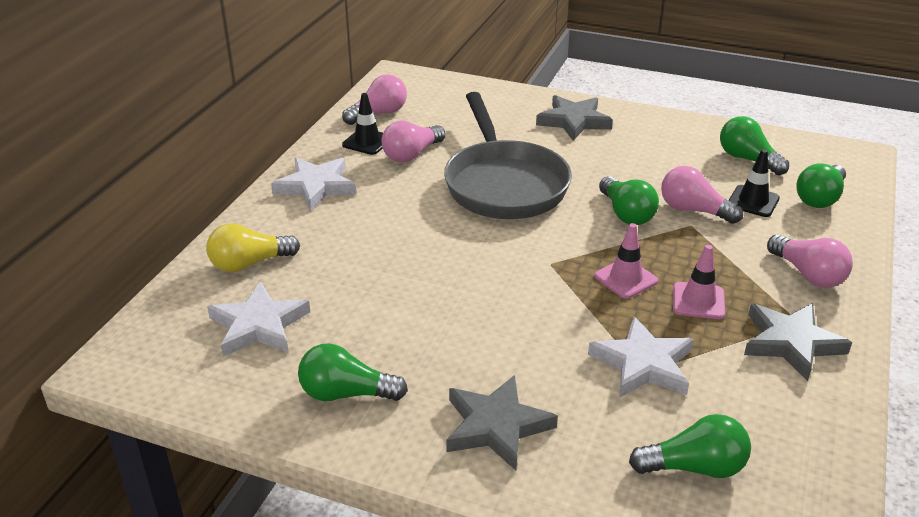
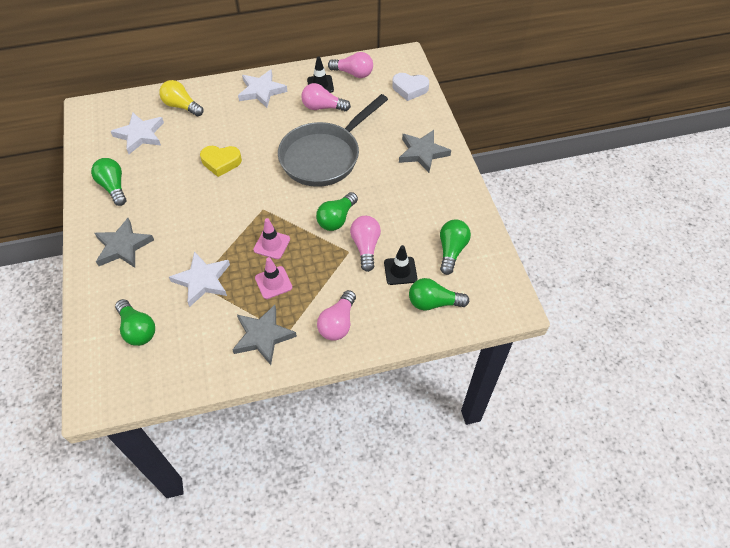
camera: 55 degrees right, 20 degrees up
(418, 268) = (221, 162): none -> yellow heart
(457, 91) = (410, 89): none -> white heart

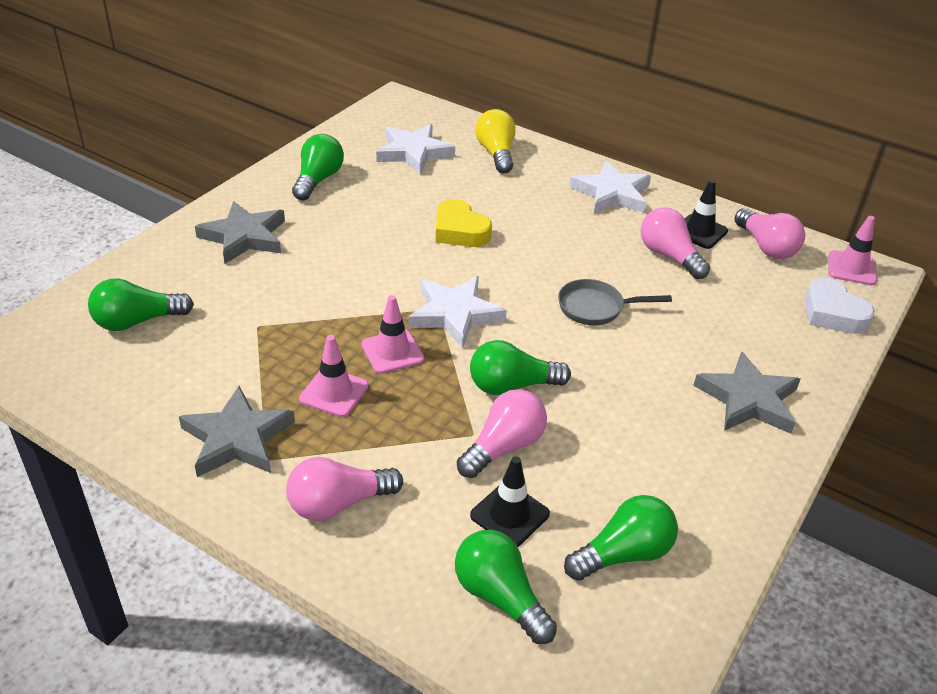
camera: 45 degrees right, 15 degrees down
(137, 329) = (137, 321): green light bulb -> green light bulb turned 60 degrees clockwise
(202, 280) = (266, 328): white star -> white star (454, 314)
(324, 156) = (595, 308): grey pan -> grey pan, size x0.45
(394, 61) = (851, 268): none -> pink traffic cone

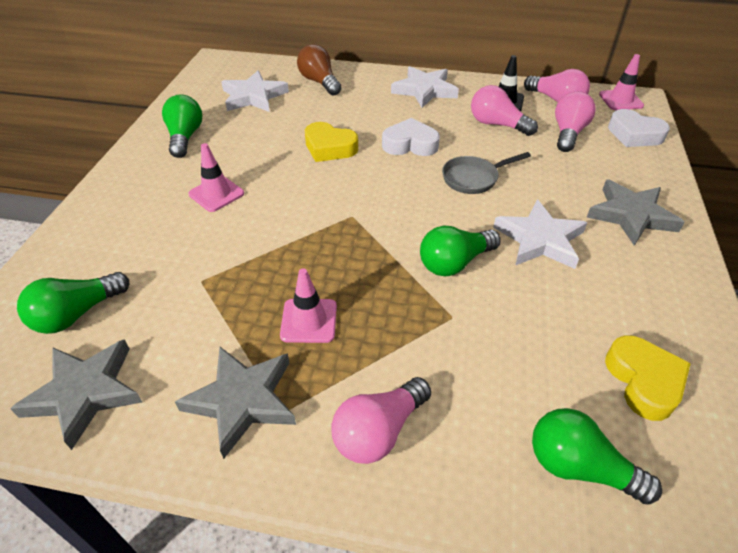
camera: 20 degrees left, 5 degrees up
(244, 237) = (144, 203): grey star -> grey star (85, 393)
(392, 352) = (337, 265): pink traffic cone -> pink traffic cone (216, 194)
(454, 314) = (369, 216): white star -> white star (539, 239)
(496, 154) = (319, 82): yellow light bulb -> brown light bulb
(503, 447) = (484, 320): pink light bulb -> pink light bulb (568, 133)
(509, 515) = (532, 381): black traffic cone -> none
(550, 251) = (410, 144): none -> white heart
(623, 554) = (644, 381): green light bulb -> yellow heart

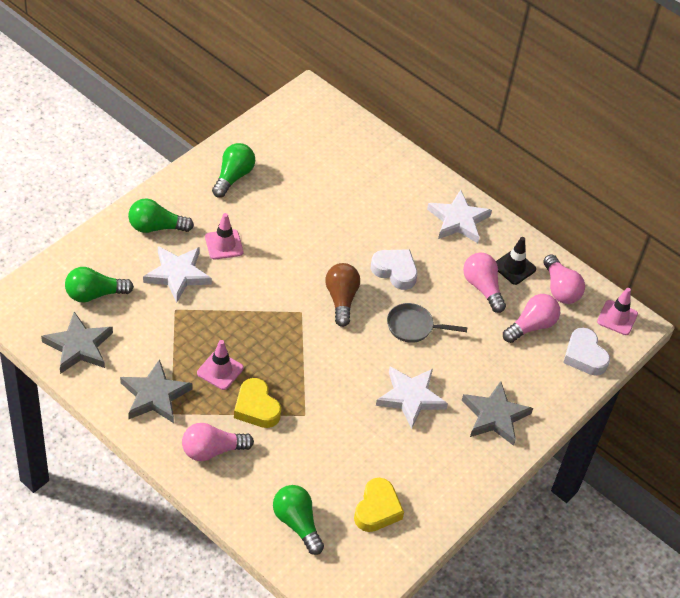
camera: 25 degrees right, 5 degrees up
(253, 96) = (312, 156): white star -> white star (177, 275)
(319, 82) = (378, 166): brown light bulb -> brown light bulb (341, 299)
(329, 148) = (332, 243): yellow heart -> yellow heart (256, 408)
(455, 263) = (338, 382): green light bulb -> green light bulb (156, 227)

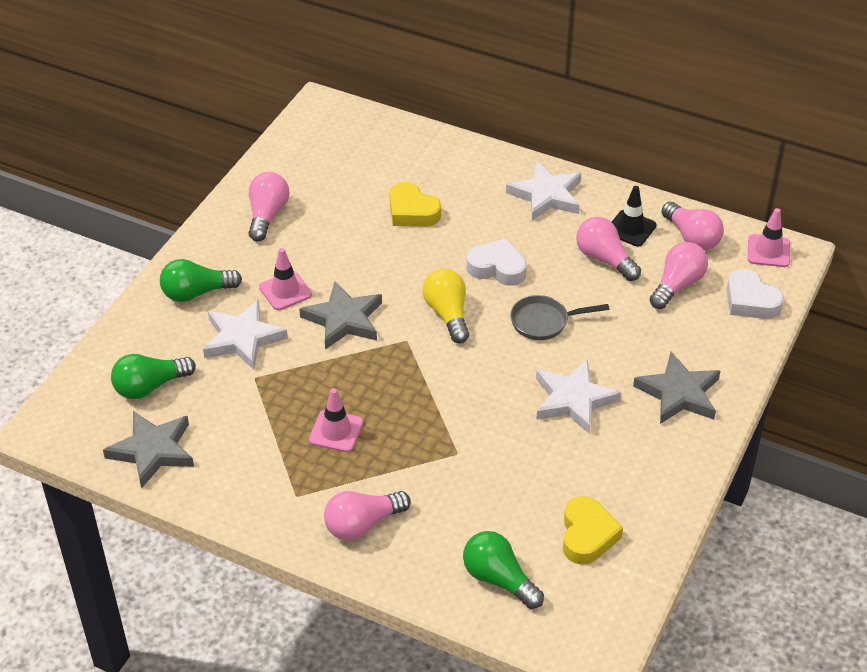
camera: 10 degrees left, 5 degrees down
(155, 395) = (268, 481): grey star -> grey star (344, 319)
(233, 177) = (267, 215): green light bulb -> pink light bulb
(256, 408) = (396, 461): yellow heart -> yellow heart (412, 211)
(341, 299) = (448, 314): brown light bulb -> yellow light bulb

